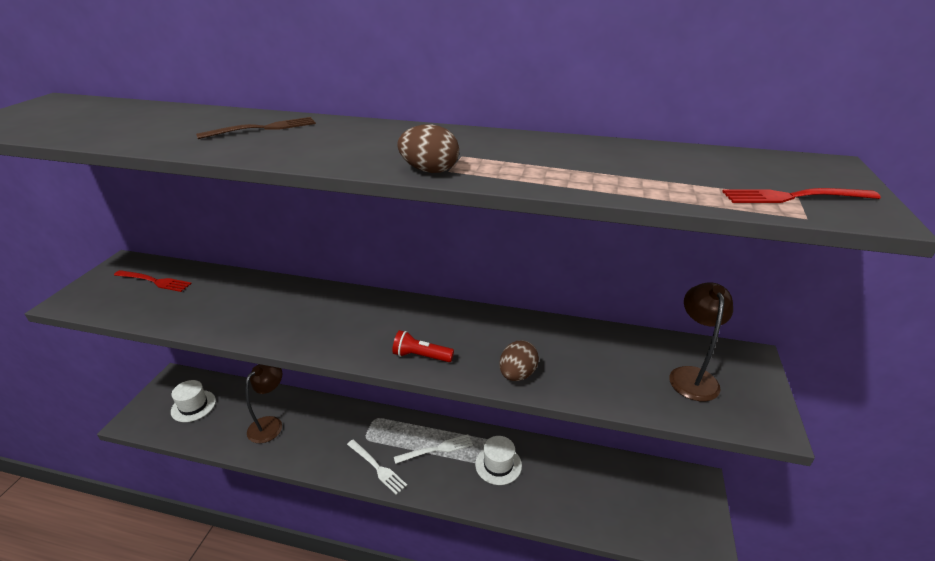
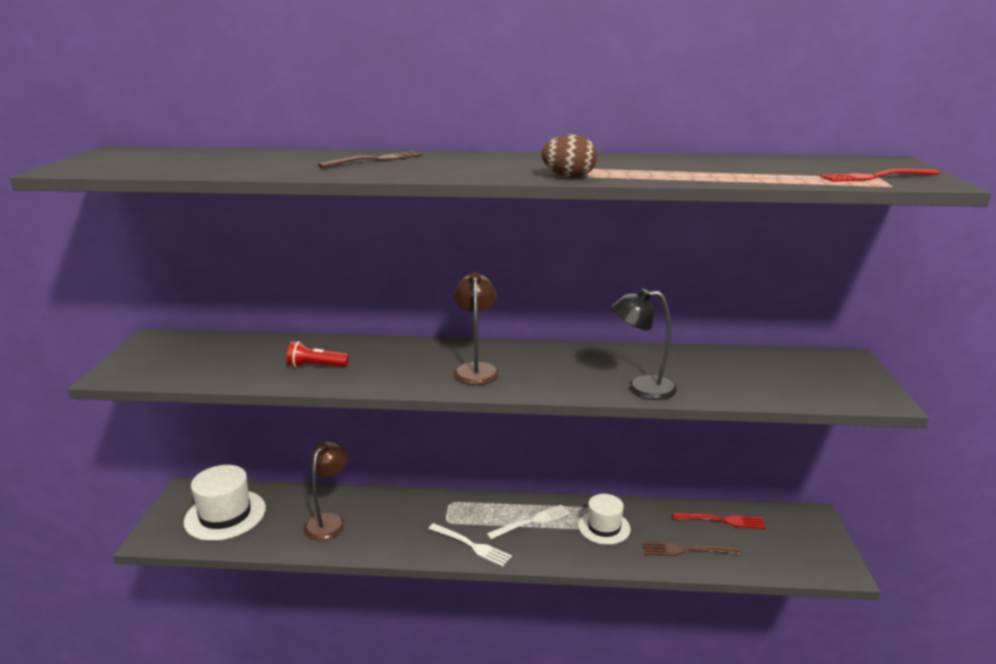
camera: 10 degrees left, 10 degrees down
(155, 281) = (205, 351): red fork -> red fork (722, 520)
(193, 406) = (225, 515): white hat -> white hat, size x1.54
(421, 356) = (539, 383): red flashlight -> red flashlight (316, 366)
(517, 374) = (641, 388): brown egg -> black lamp
(564, 502) = (686, 550): none -> brown fork
(691, 376) = (803, 375): brown lamp -> brown lamp (476, 369)

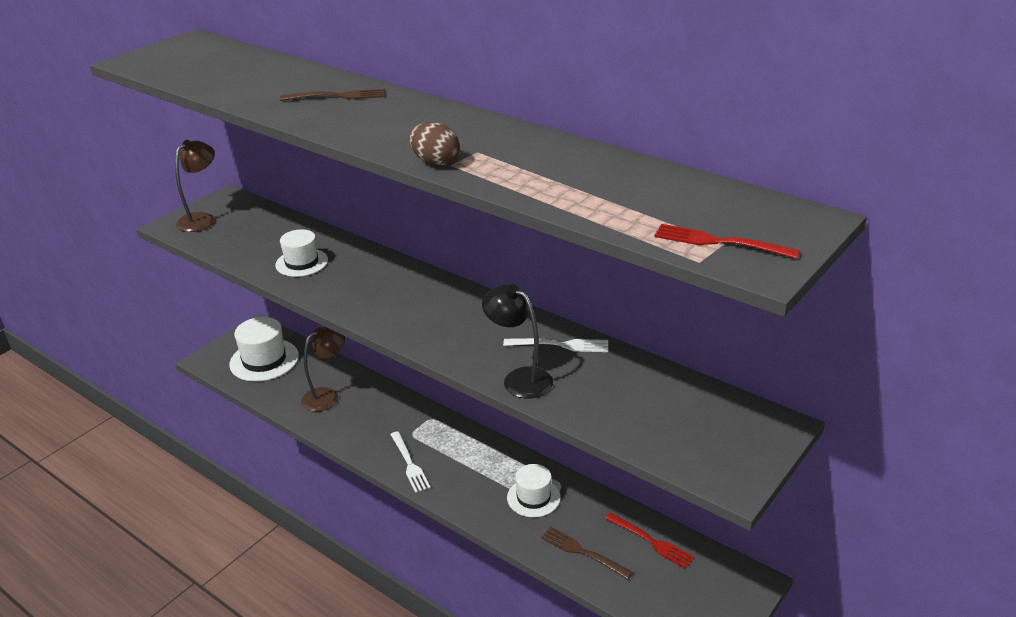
camera: 35 degrees right, 10 degrees up
(316, 366) = (301, 263): red flashlight -> white hat
(476, 369) = (411, 308): brown lamp -> brown lamp (202, 219)
(532, 522) = (478, 465): white fork -> white fork (561, 345)

